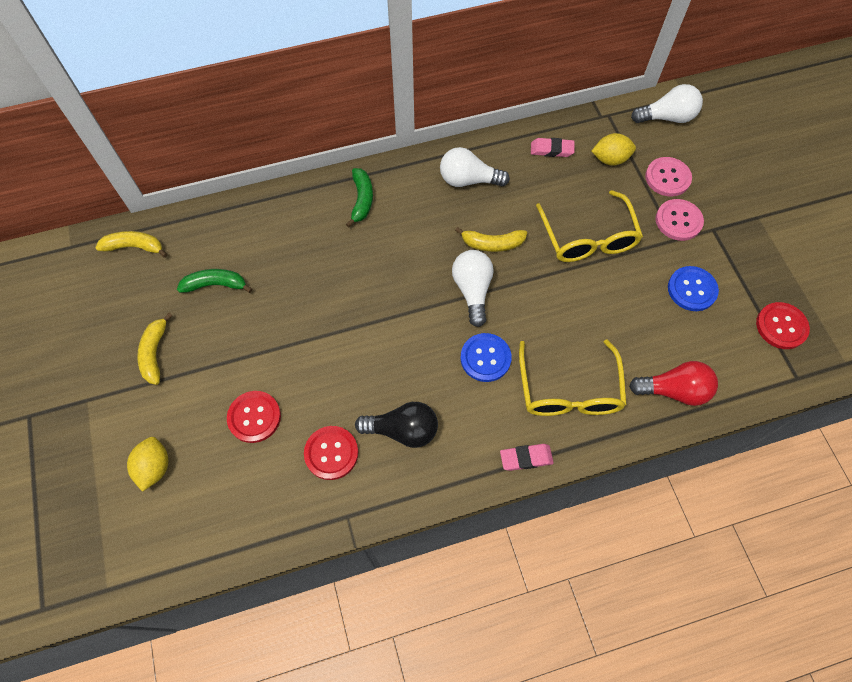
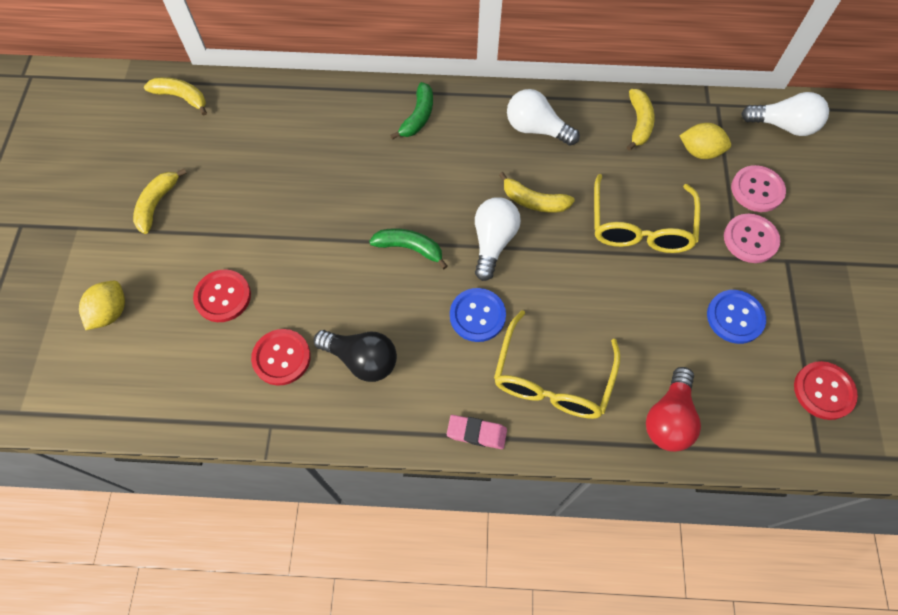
camera: 20 degrees right, 0 degrees up
(215, 285) = (241, 156): green banana -> green banana (409, 248)
(551, 150) = (639, 123): pink eraser -> yellow banana
(674, 390) = (669, 418): red light bulb -> red light bulb turned 90 degrees clockwise

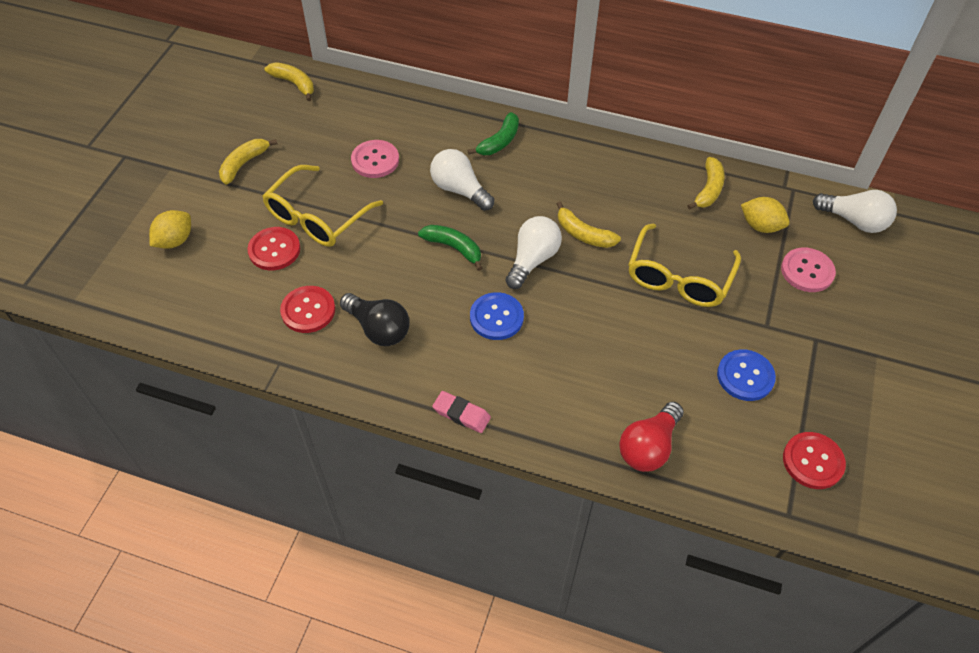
camera: 15 degrees right, 10 degrees down
(536, 129) = (607, 174): white light bulb -> white light bulb (459, 190)
(552, 379) = (547, 387): yellow glasses -> yellow glasses (316, 217)
(750, 239) = (785, 312): pink button -> pink button (375, 160)

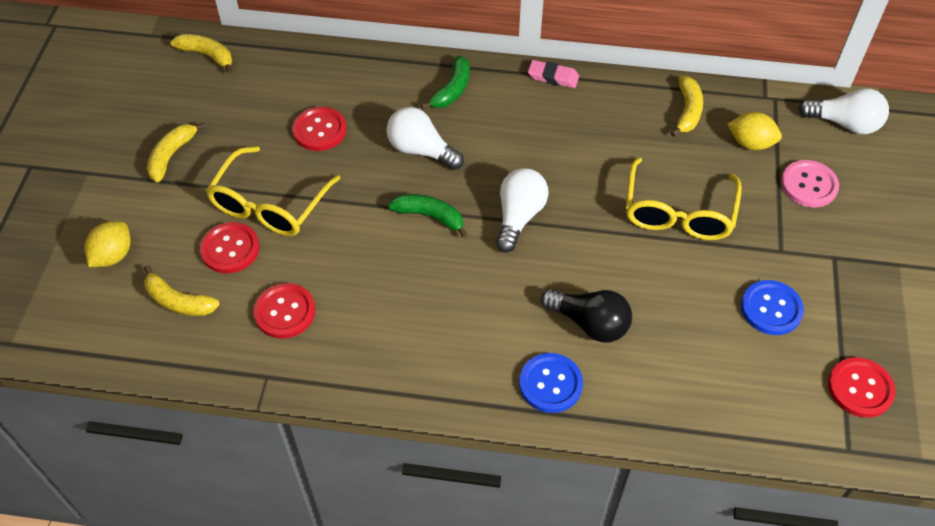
camera: 10 degrees left, 0 degrees up
(375, 160) = (319, 130): pink button -> red button
(378, 329) = (368, 320): black light bulb -> black light bulb (589, 323)
(461, 414) = (481, 400): pink eraser -> pink eraser (553, 77)
(496, 317) = (494, 287): blue button -> blue button (550, 384)
(583, 234) = (566, 180): yellow banana -> yellow banana (178, 301)
(648, 447) = (688, 402): red light bulb -> none

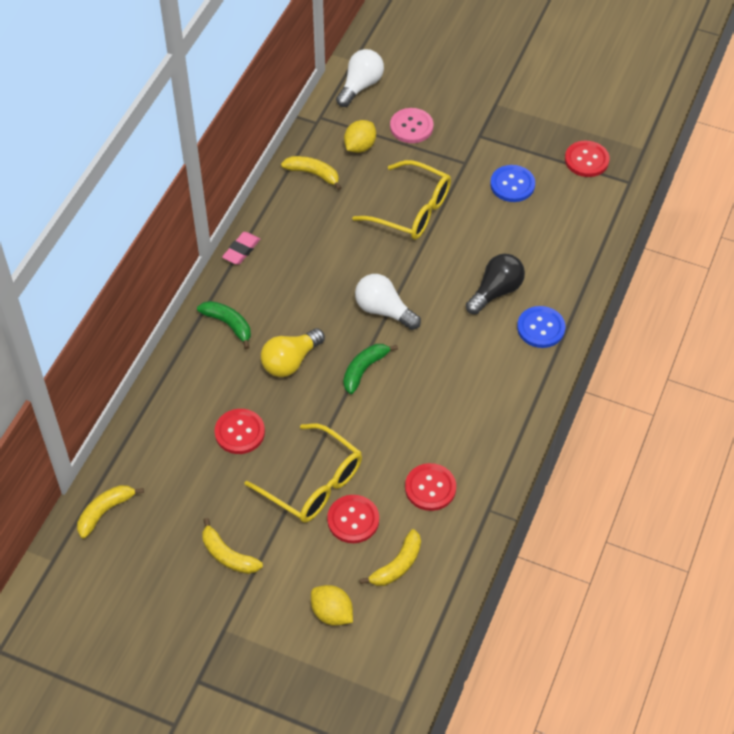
camera: 75 degrees left, 0 degrees up
(421, 150) = (290, 361): white light bulb -> yellow light bulb

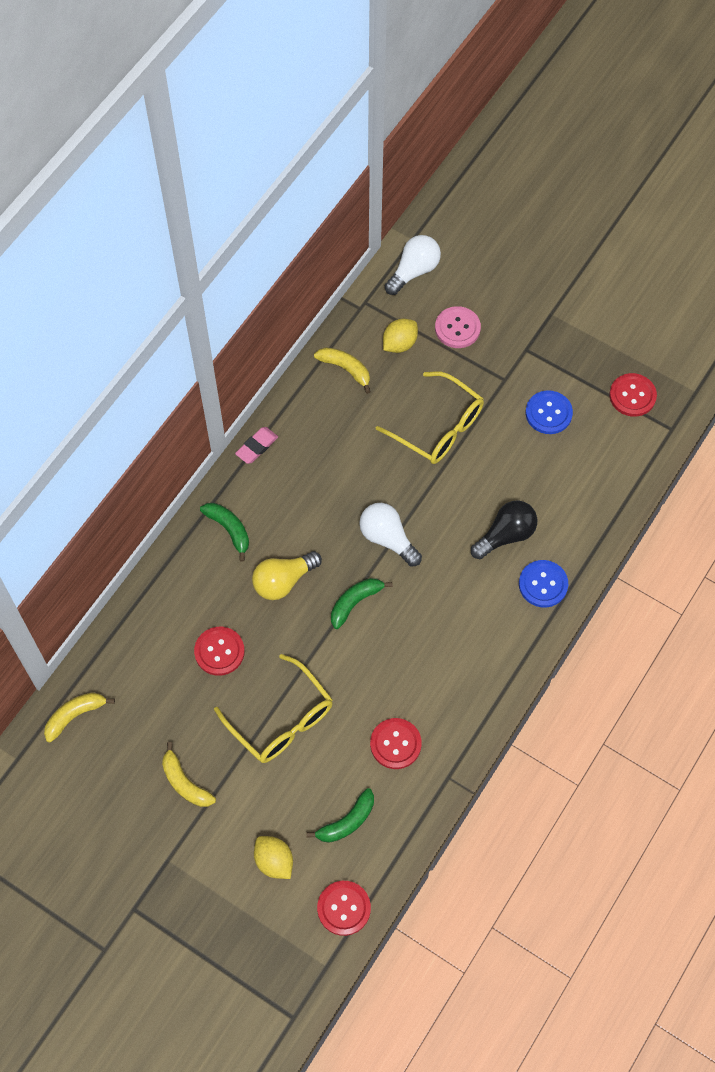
camera: 10 degrees right, 10 degrees up
(353, 520) = (313, 765): red button -> red button (344, 908)
(397, 565) = (347, 822): yellow banana -> green banana

